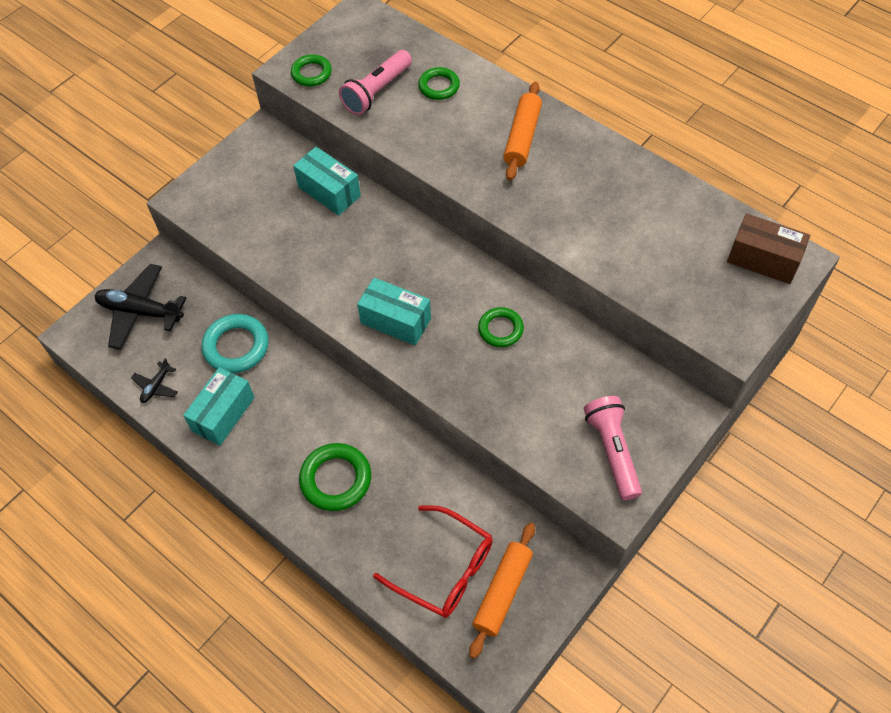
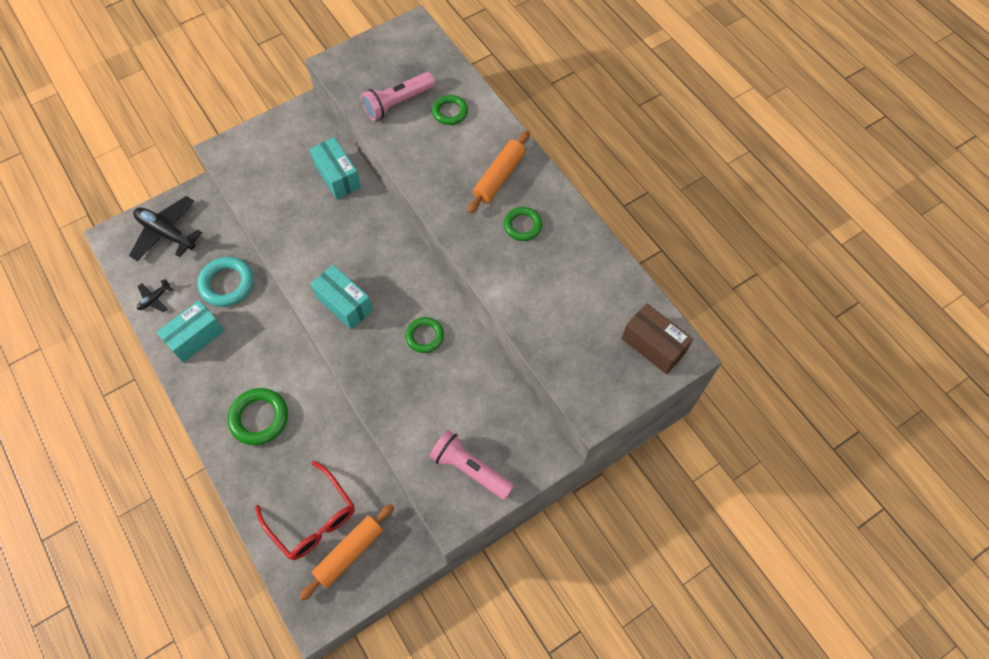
camera: 15 degrees right, 5 degrees up
(311, 73) = (352, 72): green ring -> green ring (522, 226)
(612, 451) = (470, 469): pink flashlight -> pink flashlight turned 60 degrees counterclockwise

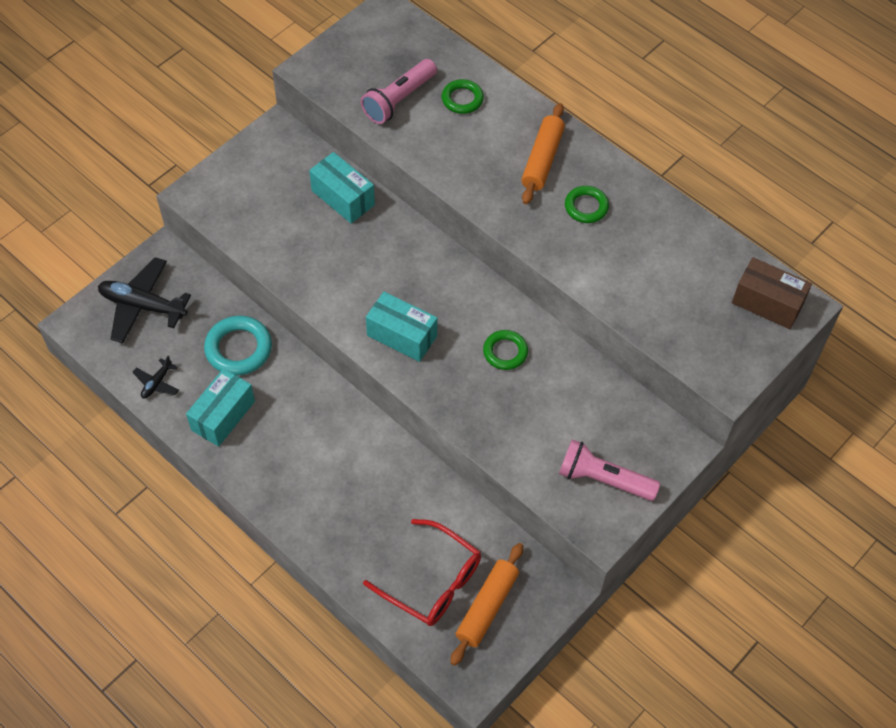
camera: 15 degrees left, 5 degrees down
(259, 418) = (331, 488): green ring -> none

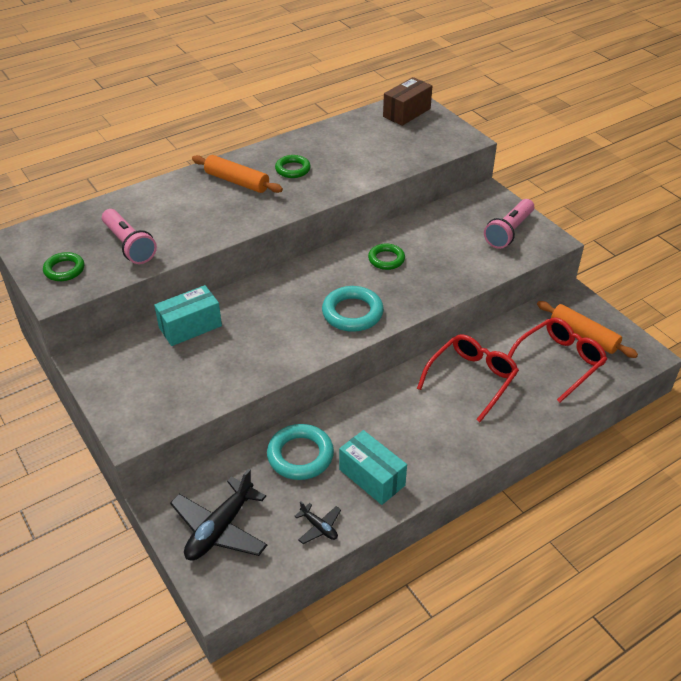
camera: 75 degrees left, 15 degrees down
(380, 489) = (471, 379): none -> red glasses
(402, 336) = (352, 313): turquoise box -> turquoise ring
(462, 99) = (150, 211): green ring -> green ring (64, 270)

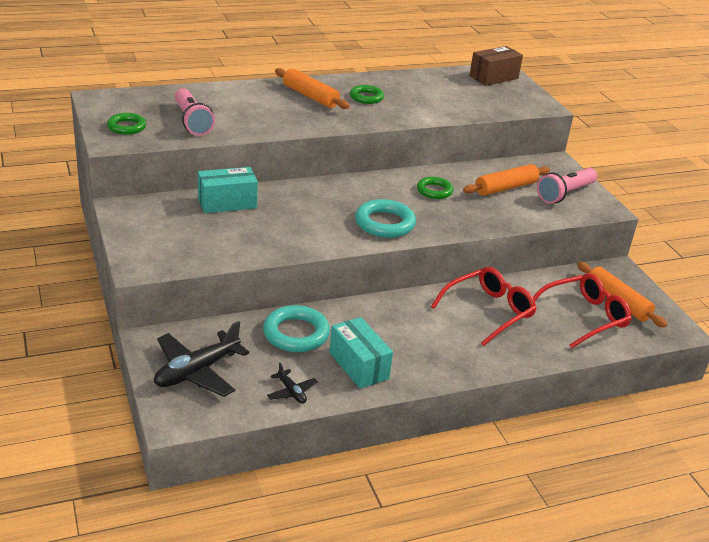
camera: 10 degrees right, 10 degrees down
(452, 238) = (505, 188): none -> orange rolling pin

